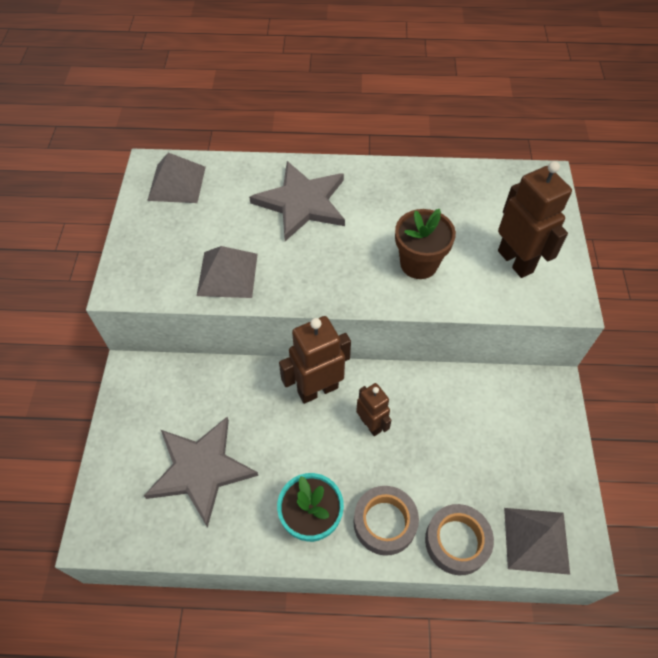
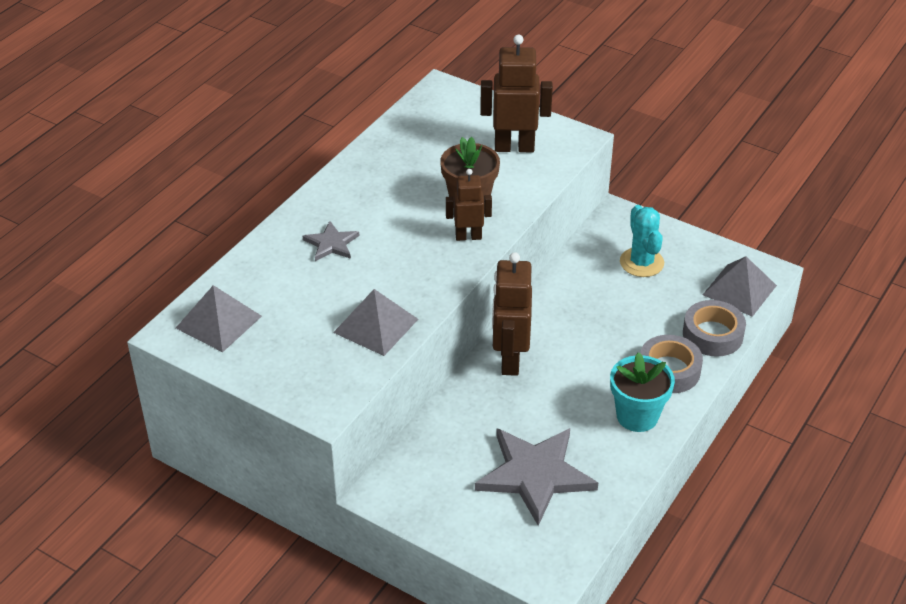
camera: 60 degrees left, 15 degrees down
(302, 203) = (331, 243): grey star -> grey star, size x0.51
(371, 424) = (572, 340): brown robot -> brown robot (468, 236)
(507, 435) = (641, 262): none -> turquoise cactus

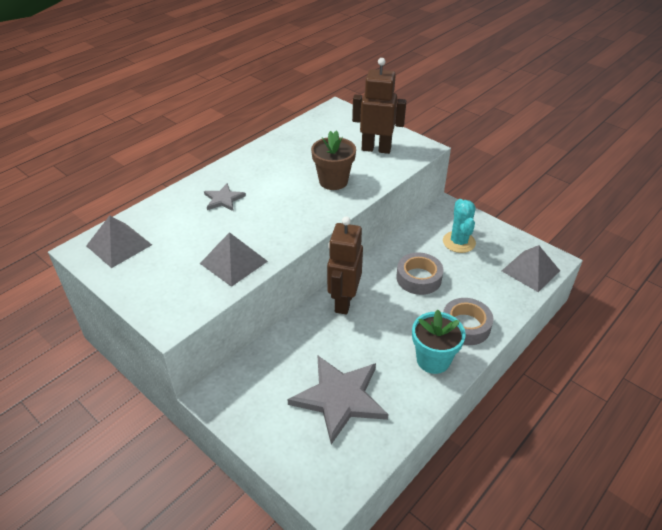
camera: 10 degrees right, 0 degrees up
(468, 236) = (325, 205): brown robot -> none
(712, 334) = (504, 302): grey tape -> grey tape (418, 278)

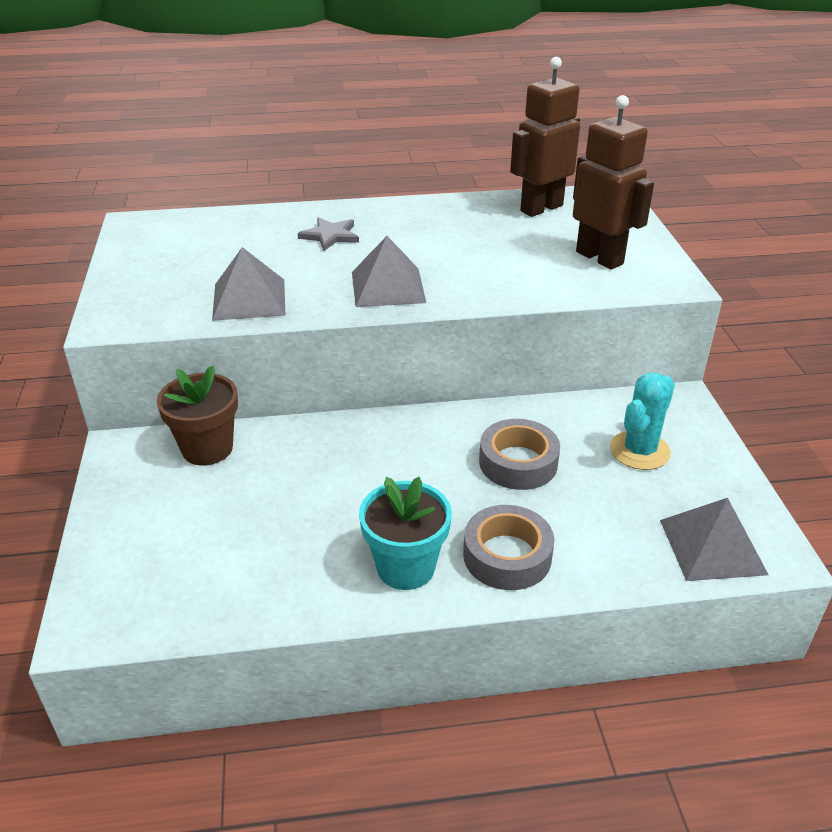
camera: 40 degrees right, 5 degrees down
(119, 245) = (169, 233): grey pyramid -> grey pyramid (388, 287)
(333, 181) = (486, 270): brown flower pot -> brown flower pot (207, 448)
(339, 398) = (237, 534): grey star -> none
(343, 302) = (382, 436): brown robot -> brown robot (541, 208)

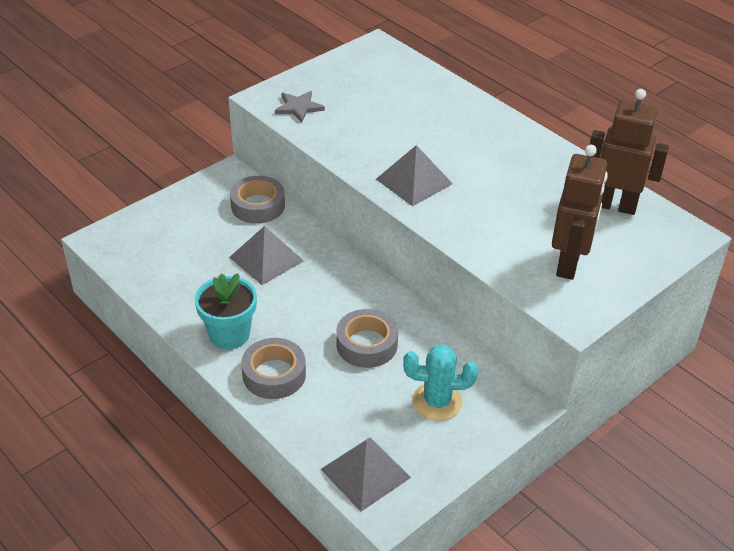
camera: 55 degrees right, 5 degrees up
(207, 448) = (258, 206): brown flower pot -> grey tape
(249, 299) = (339, 133): grey pyramid -> grey pyramid (266, 259)
(330, 236) = (452, 127): grey star -> grey star (299, 107)

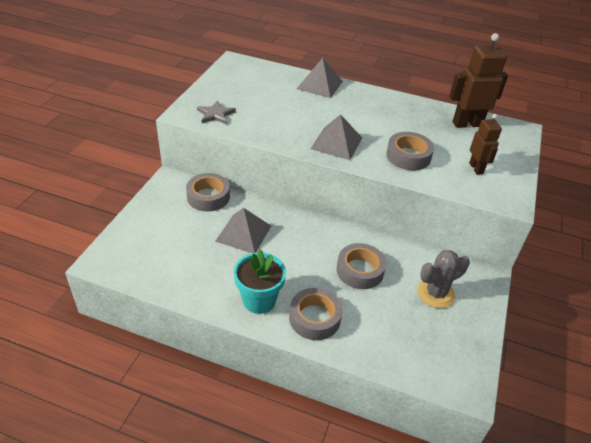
camera: 30 degrees left, 0 degrees up
(365, 473) = (433, 366): grey pyramid -> grey pyramid (319, 85)
(437, 402) = (436, 293): turquoise cactus -> grey cactus
(491, 223) = (408, 156): none -> grey tape
(569, 264) = (476, 168): brown robot -> brown robot, size x0.61

